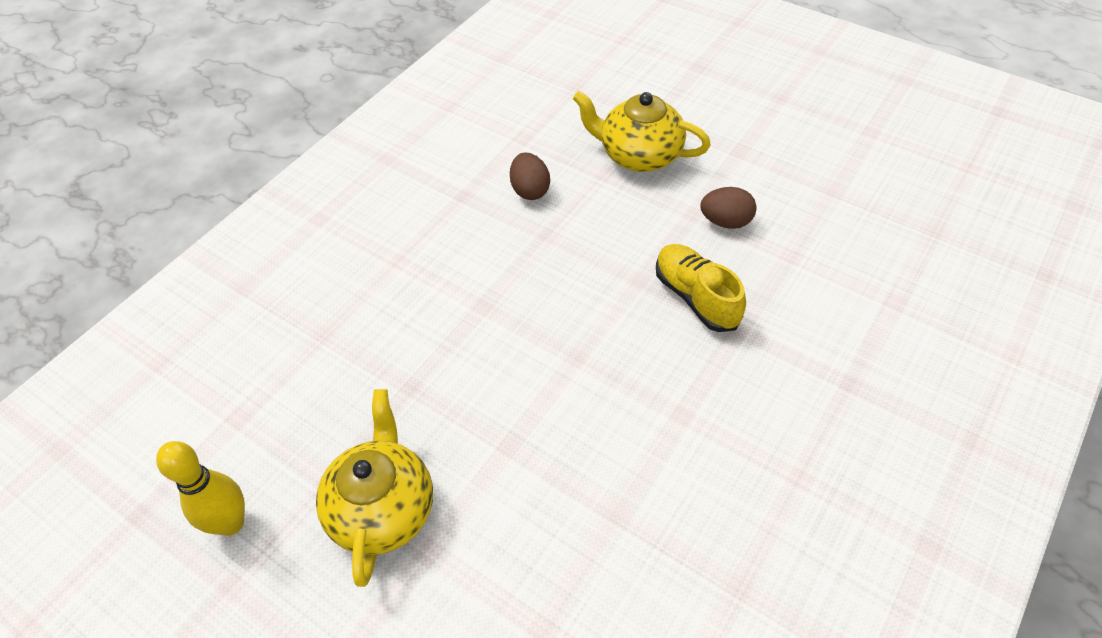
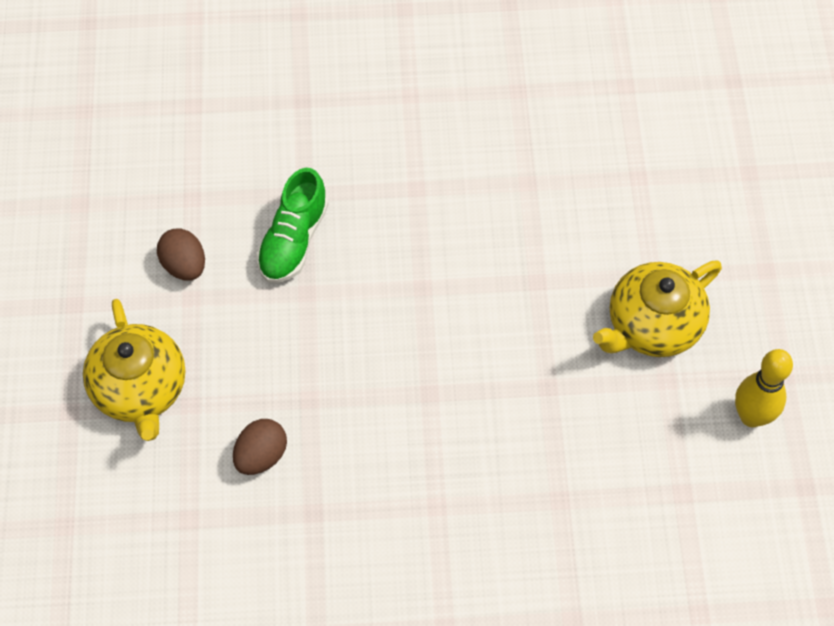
camera: 130 degrees left, 10 degrees up
(696, 297) = (293, 240): yellow shoe -> green shoe

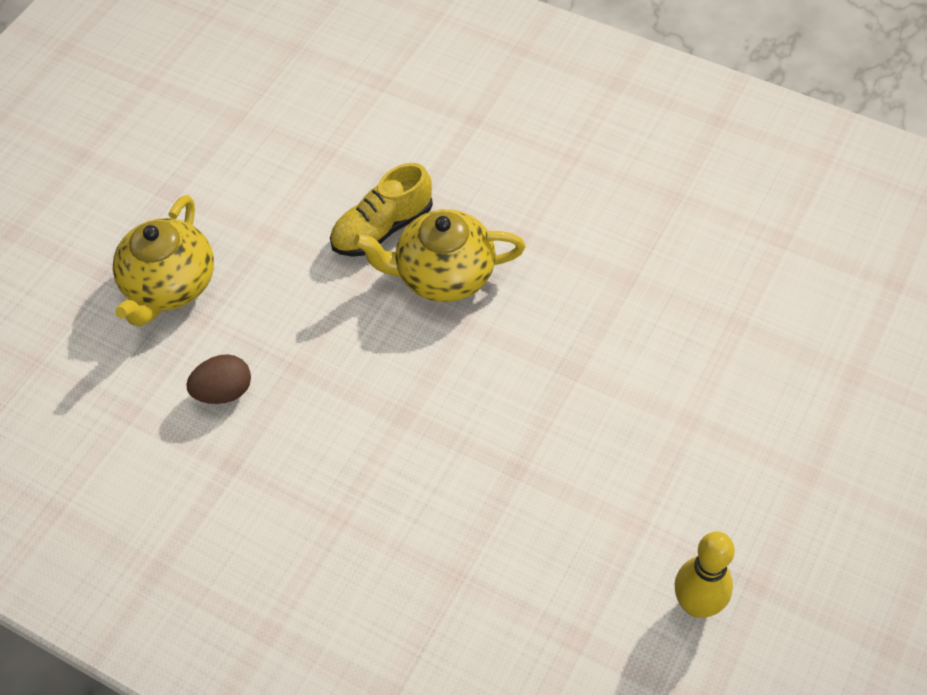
camera: 35 degrees right, 5 degrees down
(184, 265) = (279, 205): brown egg -> none
(293, 240) = (382, 228): green shoe -> yellow shoe
(652, 326) = (655, 466): yellow teapot -> yellow teapot (443, 275)

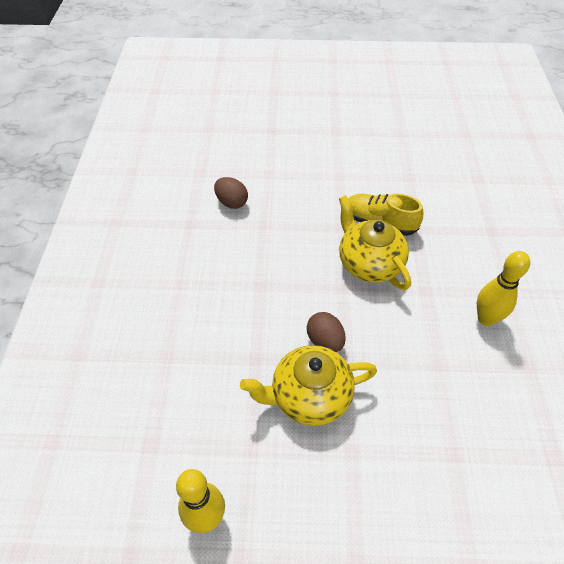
camera: 60 degrees right, 5 degrees down
(170, 286) = (281, 155): yellow teapot -> yellow teapot (309, 397)
(532, 380) = (325, 341): none -> brown egg
(593, 199) = (486, 319): none -> yellow bowling pin

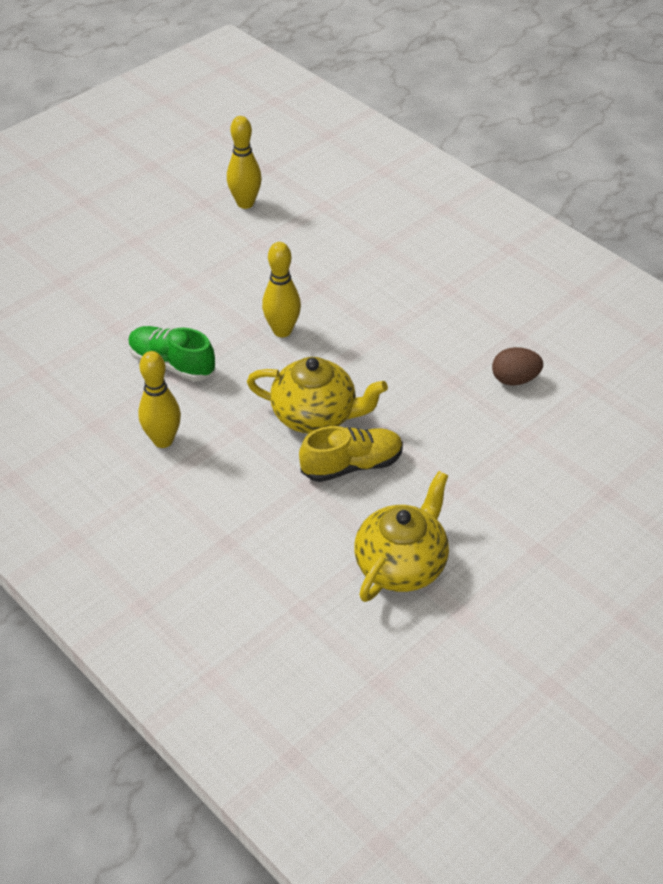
camera: 135 degrees right, 5 degrees down
(309, 397) = (253, 291): yellow teapot -> yellow teapot (401, 564)
(325, 341) = (282, 331): brown egg -> yellow bowling pin
(433, 376) = (172, 364): none -> green shoe

